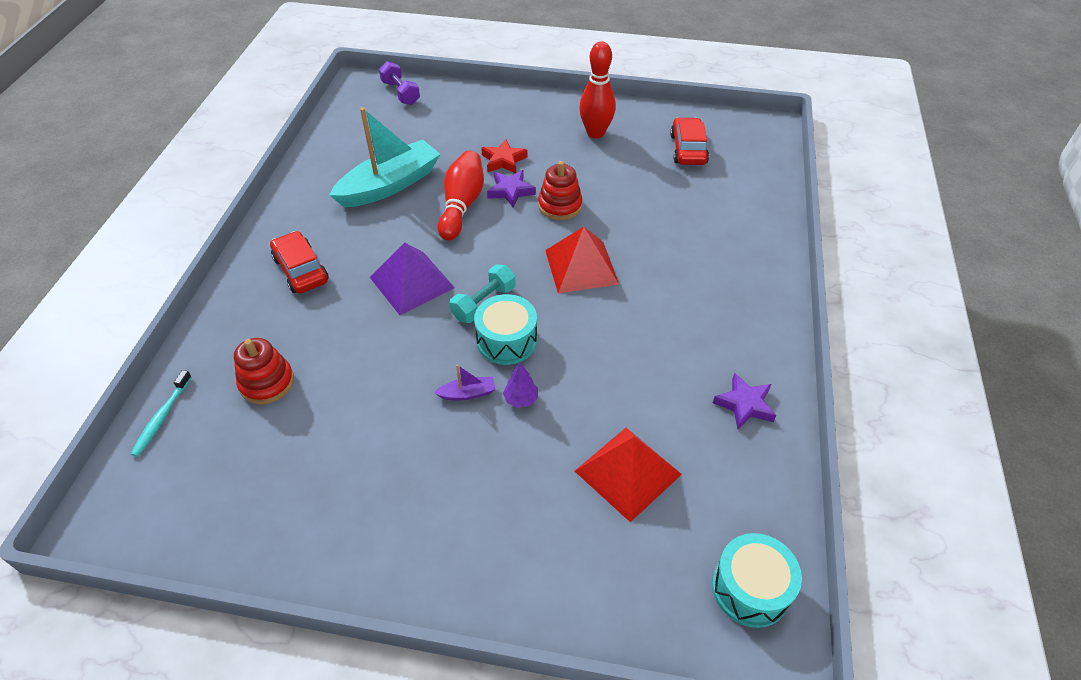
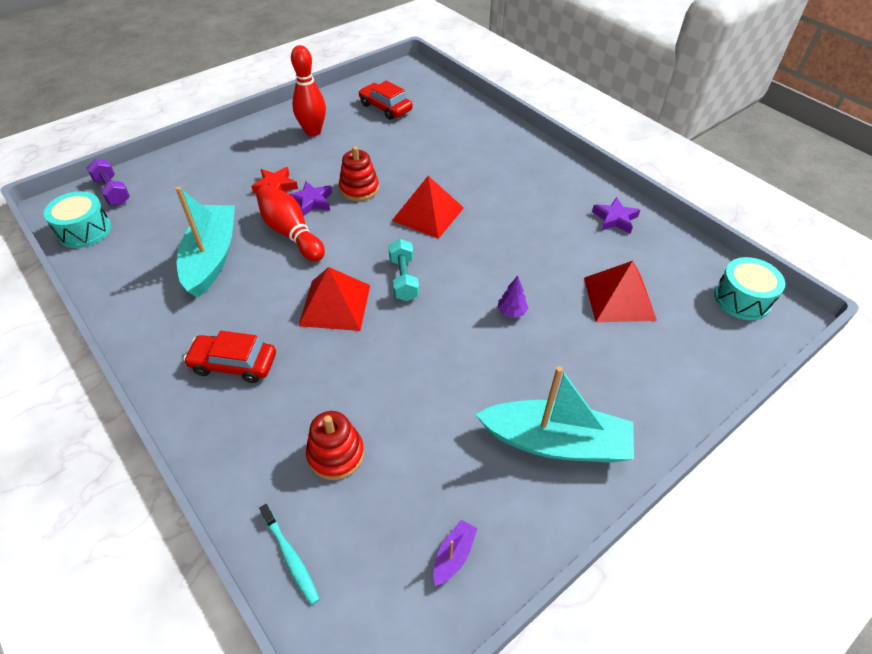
camera: 50 degrees left, 0 degrees up
(397, 522) = (556, 442): none -> turquoise boat
(400, 93) = (112, 191): purple dumbbell -> purple dumbbell turned 45 degrees clockwise
(411, 282) = (335, 305): purple pyramid -> red pyramid
(467, 393) = (478, 336): purple boat -> purple boat (454, 555)
(506, 340) = (452, 288): turquoise drum -> turquoise drum (84, 230)

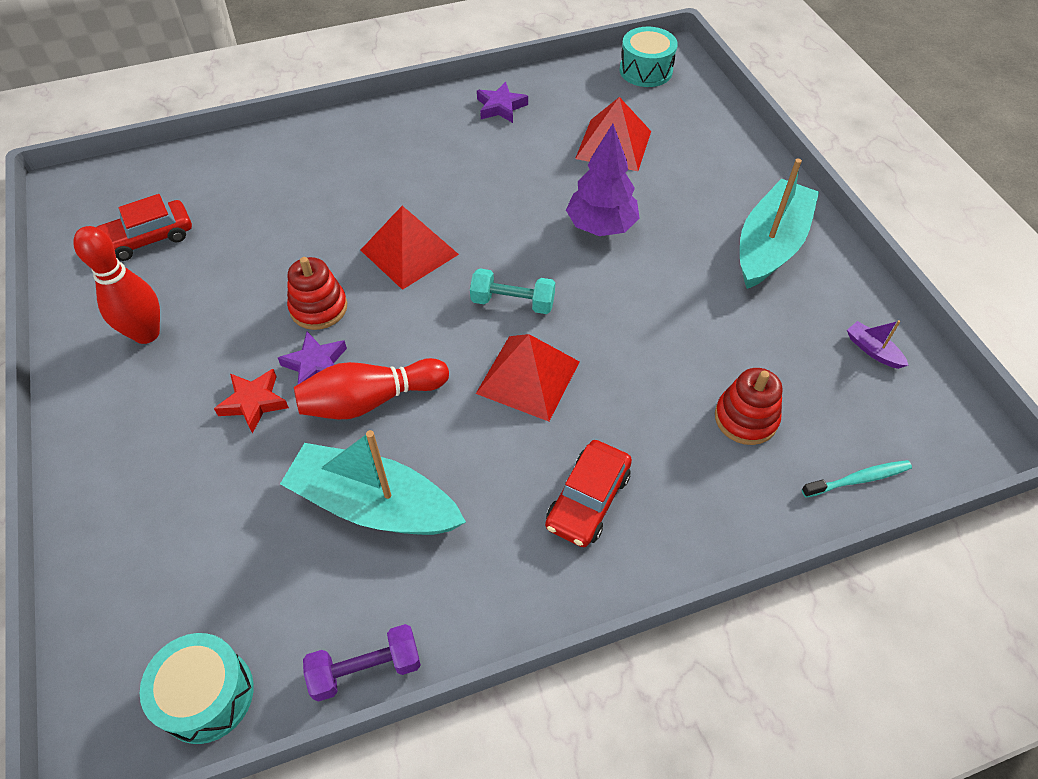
camera: 70 degrees left, 5 degrees up
(112, 191) = (119, 645): purple dumbbell -> purple dumbbell (366, 669)
(511, 312) = (601, 226): purple tree -> purple tree, size x2.10

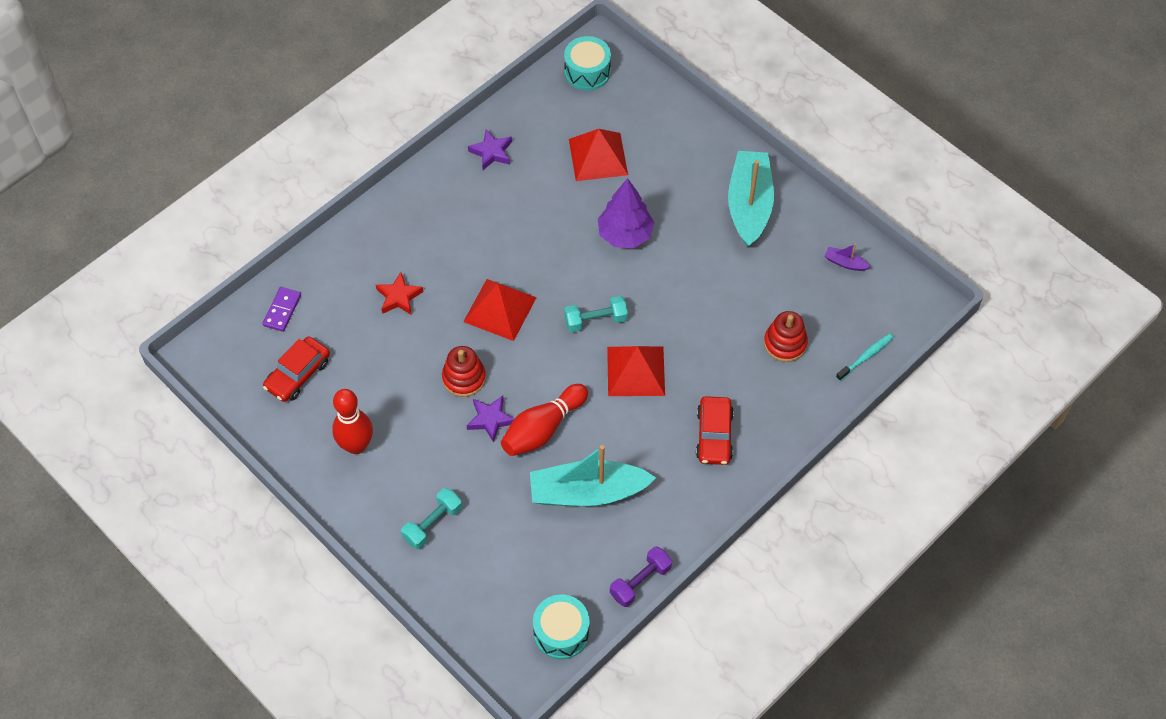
camera: 25 degrees left, 5 degrees up
(158, 461) = (432, 524): none -> turquoise dumbbell
(184, 174) = (282, 310): none -> purple domino
(254, 402) = (467, 461): red star -> red star (399, 297)

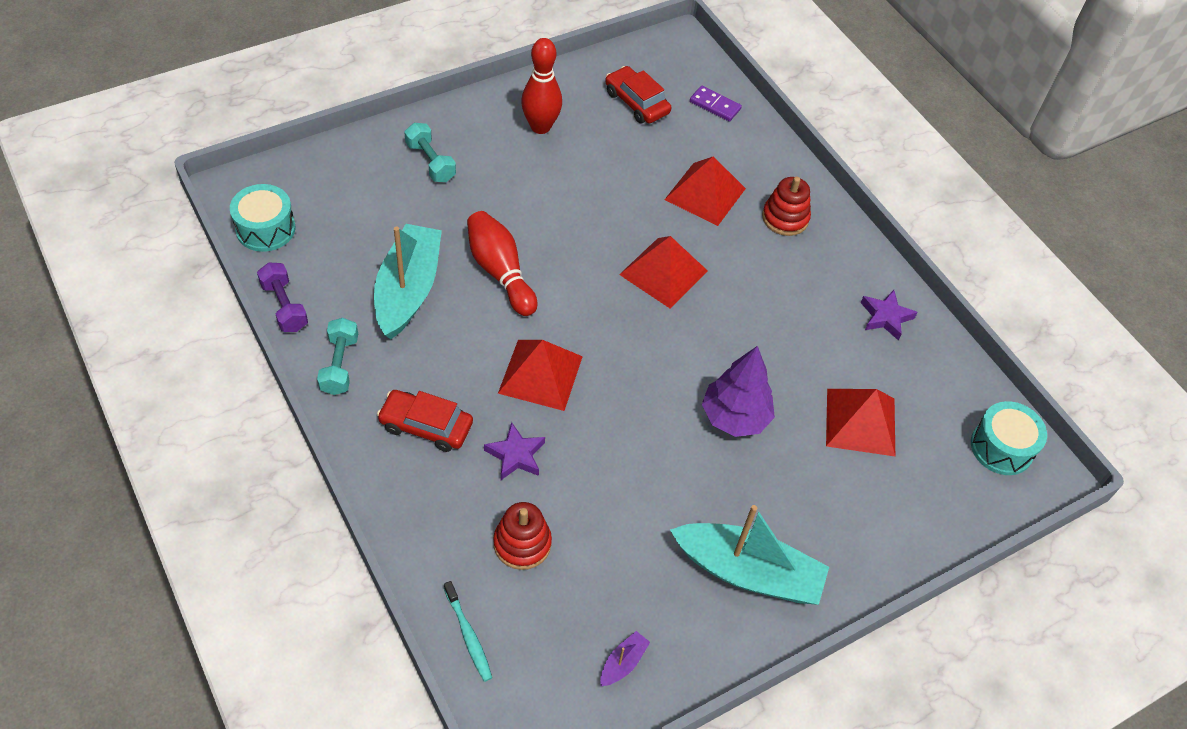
camera: 100 degrees right, 5 degrees down
(399, 297) = (705, 194): red star -> red pyramid
(464, 378) = (587, 223): red stacking toy -> red stacking toy (785, 218)
(490, 419) = (529, 232): purple star -> purple star (516, 455)
(595, 320) = (621, 355): turquoise dumbbell -> turquoise dumbbell (340, 365)

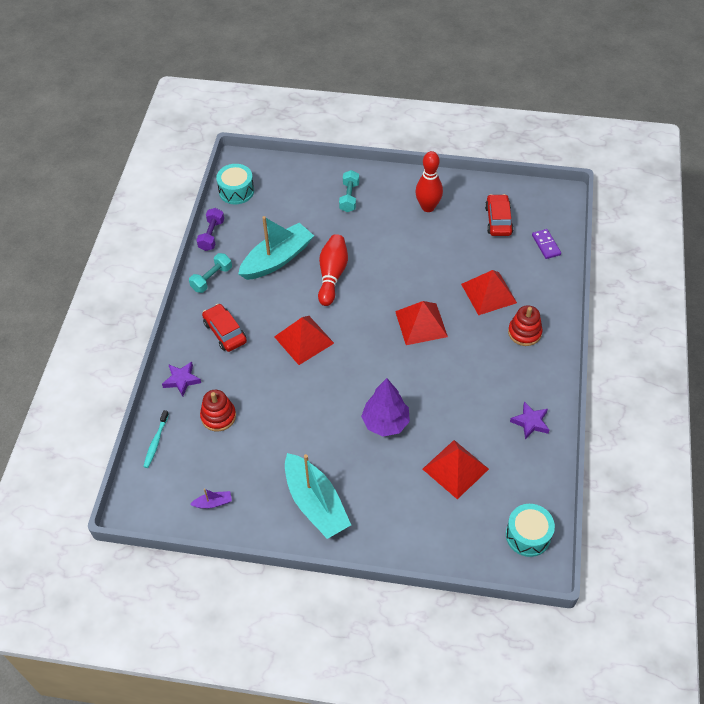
camera: 45 degrees right, 0 degrees up
(516, 455) = (254, 372): purple star -> purple star (182, 380)

